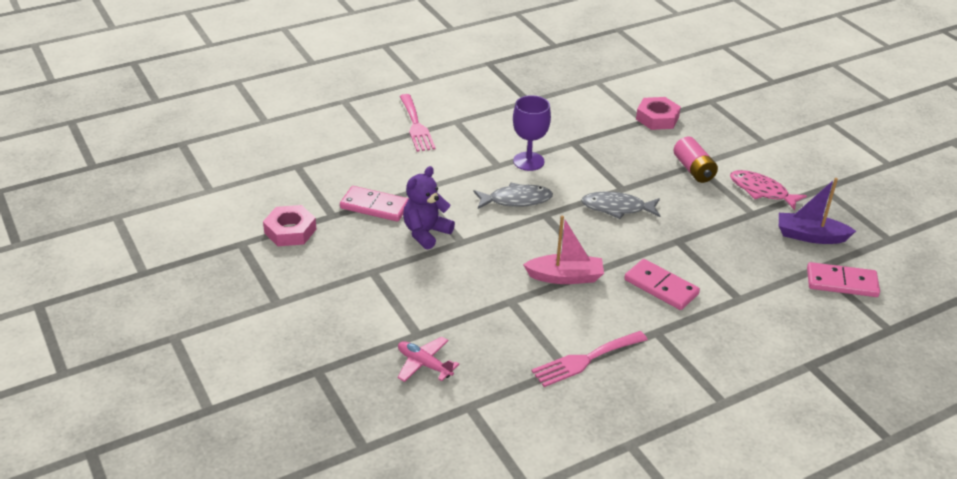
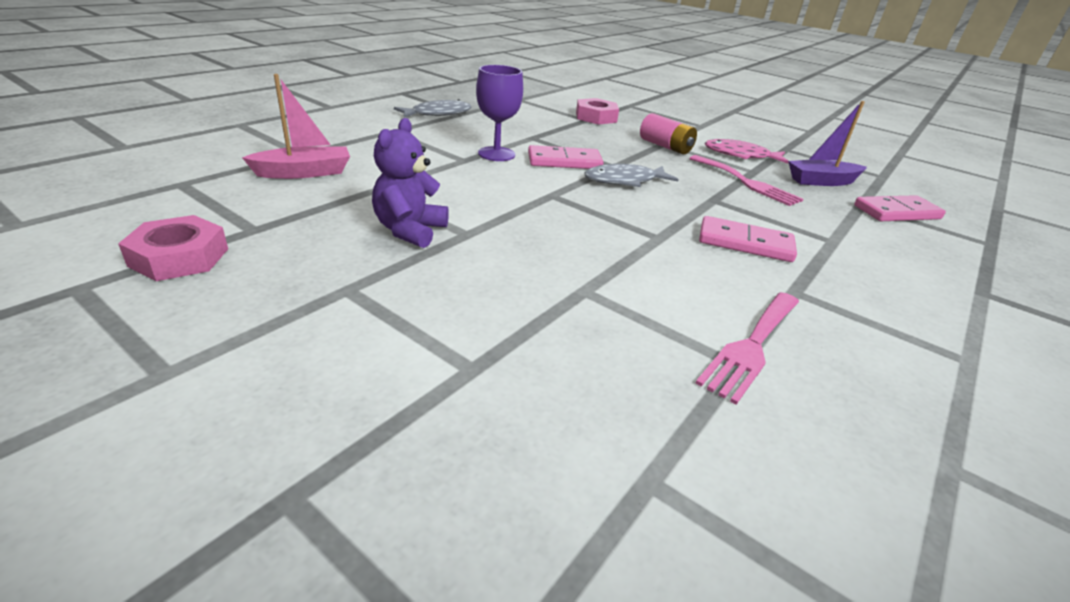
camera: 25 degrees left, 5 degrees down
(375, 206) = (319, 212): pink domino -> pink domino (564, 161)
(416, 126) = (344, 137): pink fork -> pink fork (746, 182)
(424, 364) = (514, 419): pink plane -> none
(516, 200) = (507, 186): grey fish -> grey fish (438, 114)
(565, 277) = (630, 251): pink boat -> pink boat (304, 172)

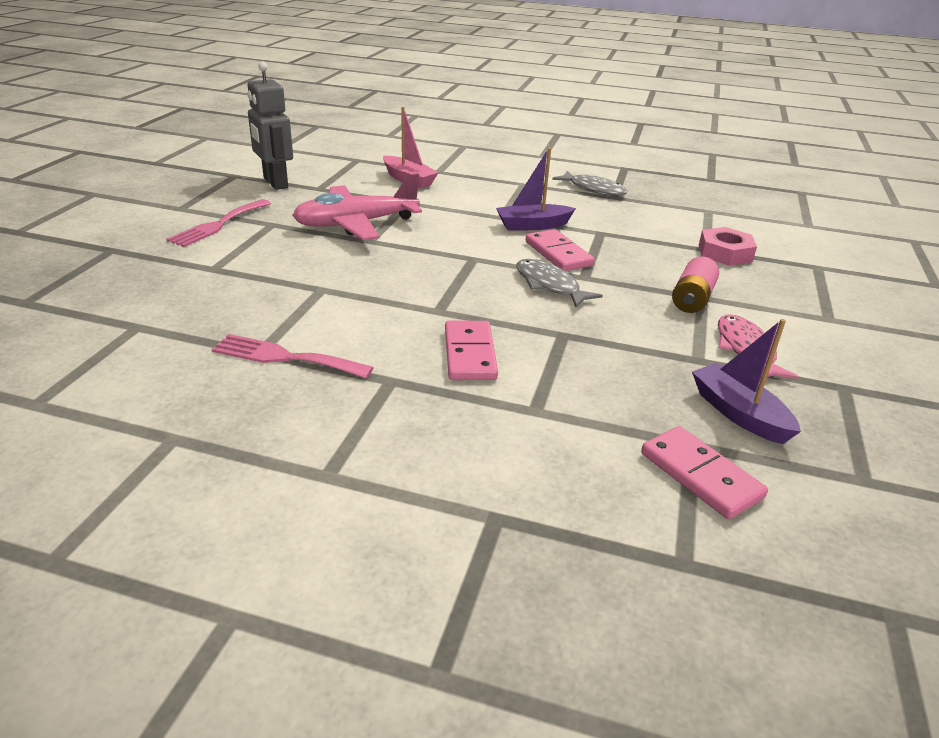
camera: 70 degrees right, 0 degrees up
(179, 257) = (275, 183): pink nut -> grey robot
(410, 231) = (356, 224): purple teddy bear -> pink plane
(496, 154) = (532, 225): purple goblet -> purple boat
(746, 182) = (647, 354): pink fork -> pink fork (218, 225)

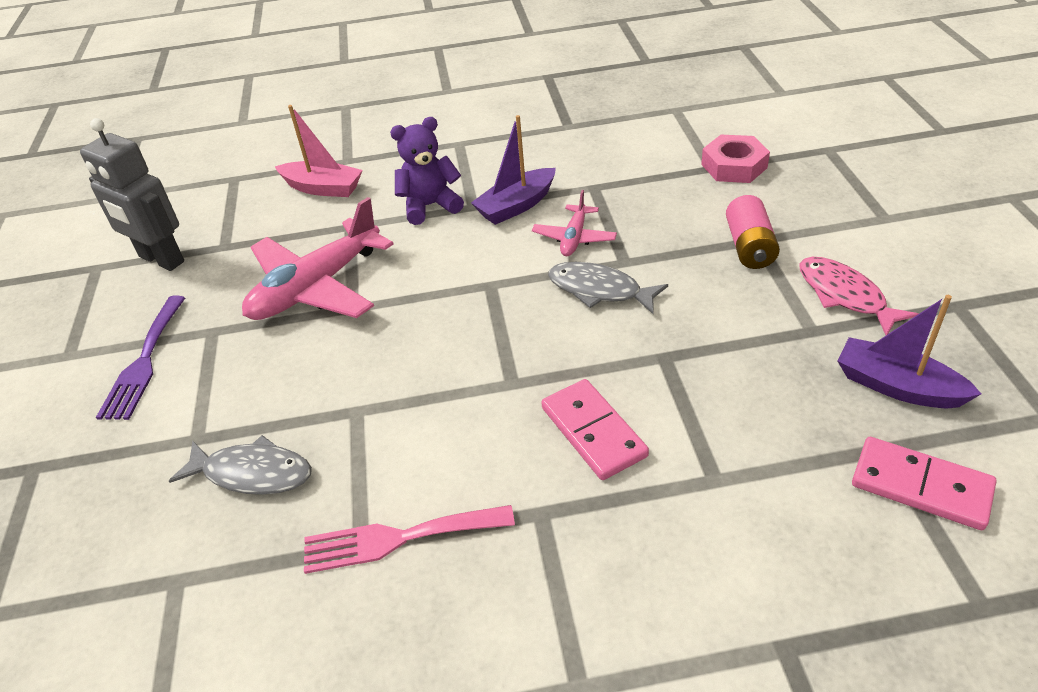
camera: 20 degrees left, 10 degrees up
(218, 225) = (144, 362): pink fork -> purple fork
(471, 208) = (430, 206): none -> purple teddy bear
(558, 254) = (574, 238): pink domino -> pink plane
(593, 189) = (540, 122): grey fish -> grey fish (252, 473)

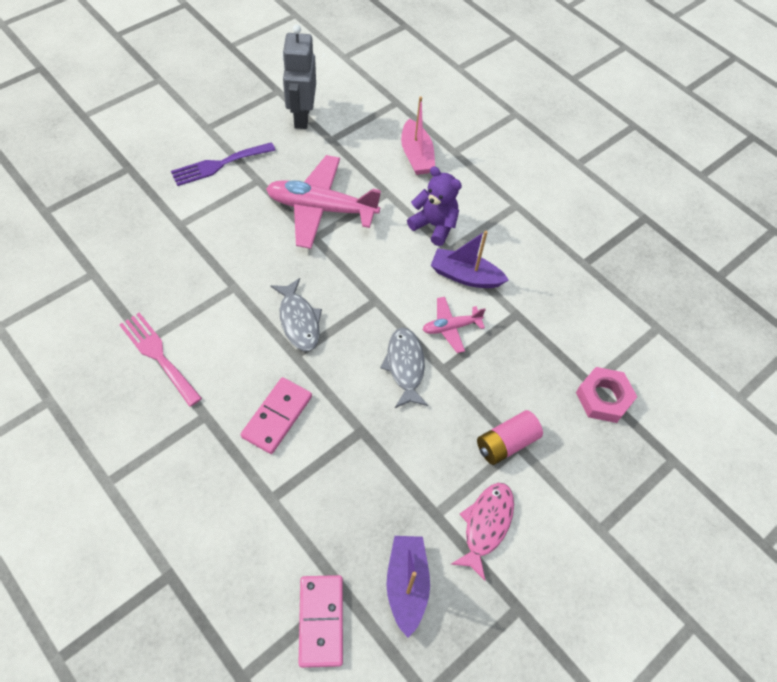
camera: 50 degrees right, 15 degrees up
(252, 473) = (169, 264): grey fish -> grey fish (298, 321)

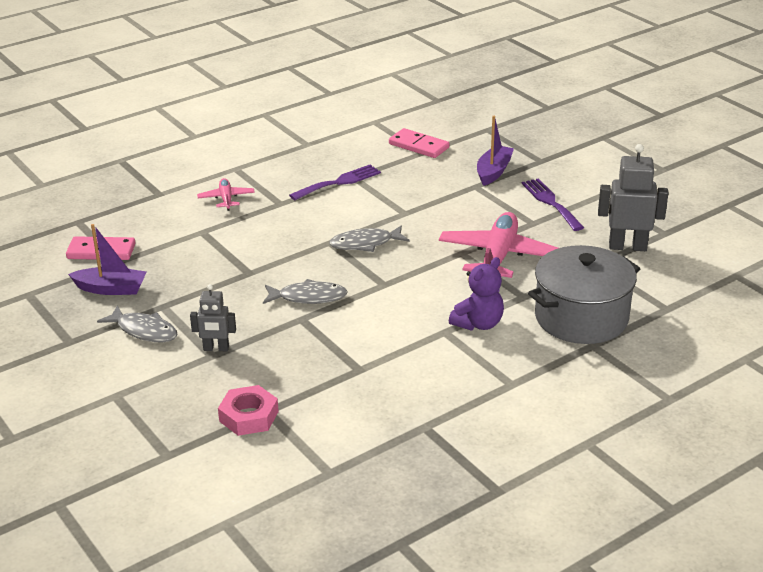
camera: 100 degrees right, 25 degrees down
(158, 355) = (339, 182): pink fork -> purple fork
(277, 416) = (272, 233): pink domino -> pink domino (419, 146)
(416, 155) = (581, 317): pink boat -> grey pot
(451, 327) = (348, 326): pink plane -> pink plane (226, 199)
(465, 276) = (410, 339): purple boat -> purple boat (493, 171)
(486, 525) = (144, 331): pink fish -> grey fish
(506, 443) = (216, 348): pink battery -> grey robot

